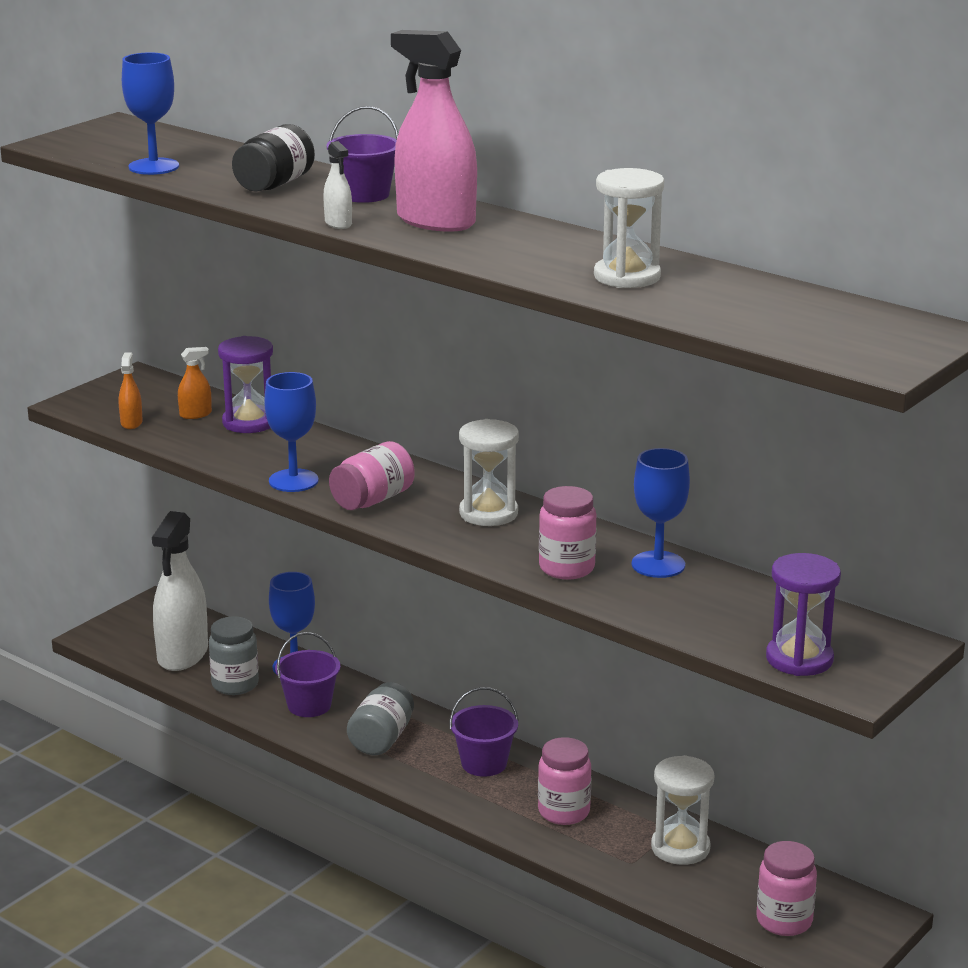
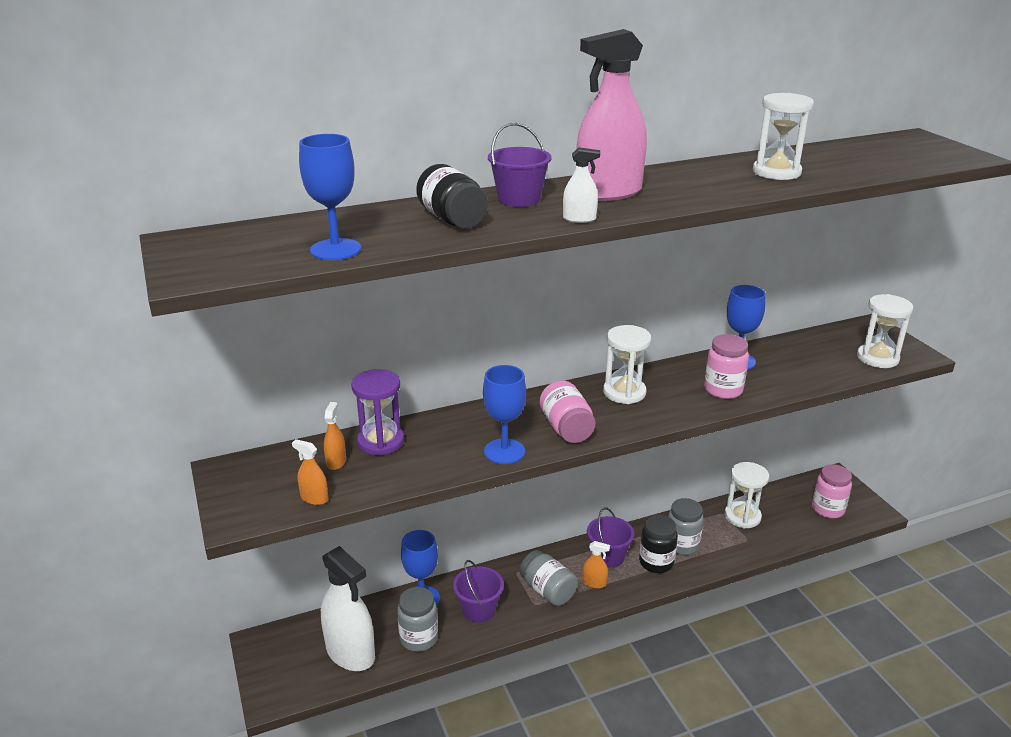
camera: 60 degrees left, 5 degrees up
(425, 766) = (594, 583): none -> orange spray bottle
(508, 801) = (656, 562): none -> black jar
(564, 812) = (682, 545): pink jar -> grey jar
(799, 659) = (877, 358): purple hourglass -> white hourglass

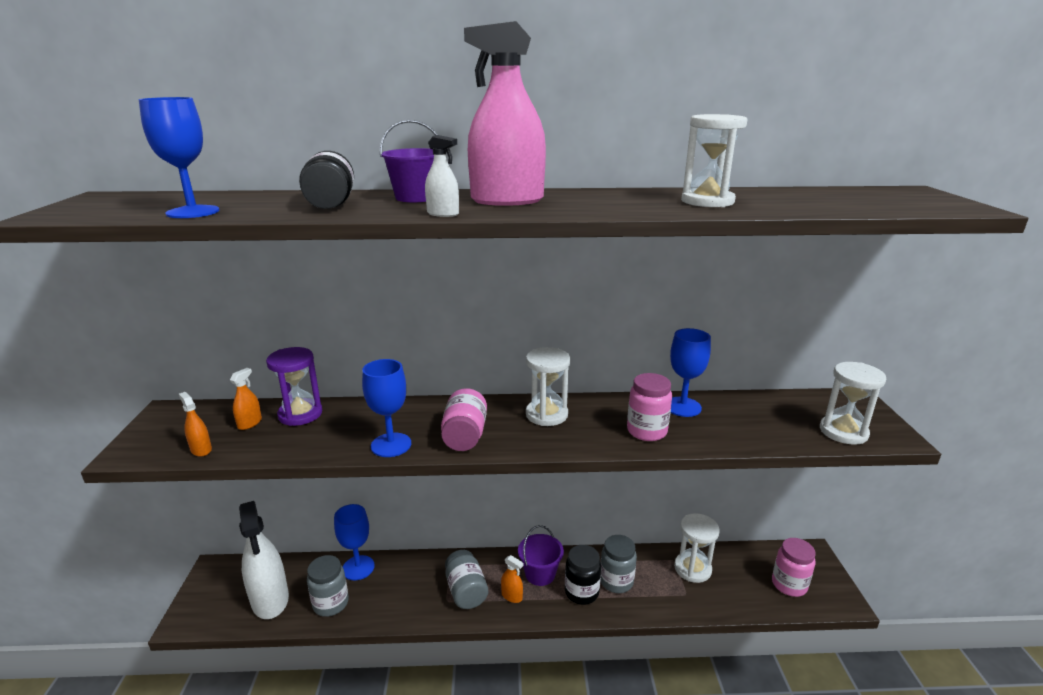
camera: 20 degrees right, 5 degrees down
(479, 610) = (396, 592): purple bucket -> none

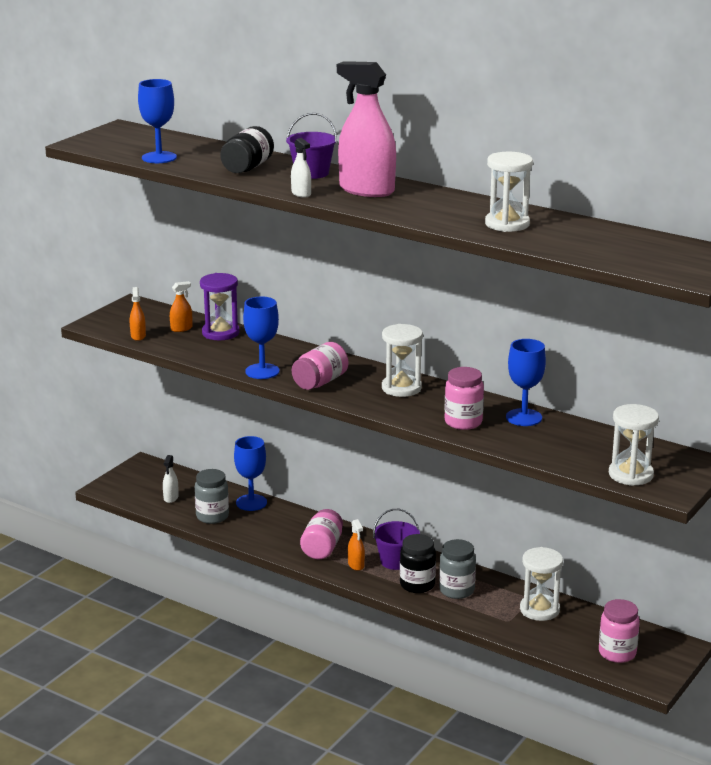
camera: 35 degrees right, 0 degrees up
(270, 600) = (171, 498): white spray bottle -> white spray bottle, size x0.43
(466, 591) = (322, 548): grey jar -> pink jar

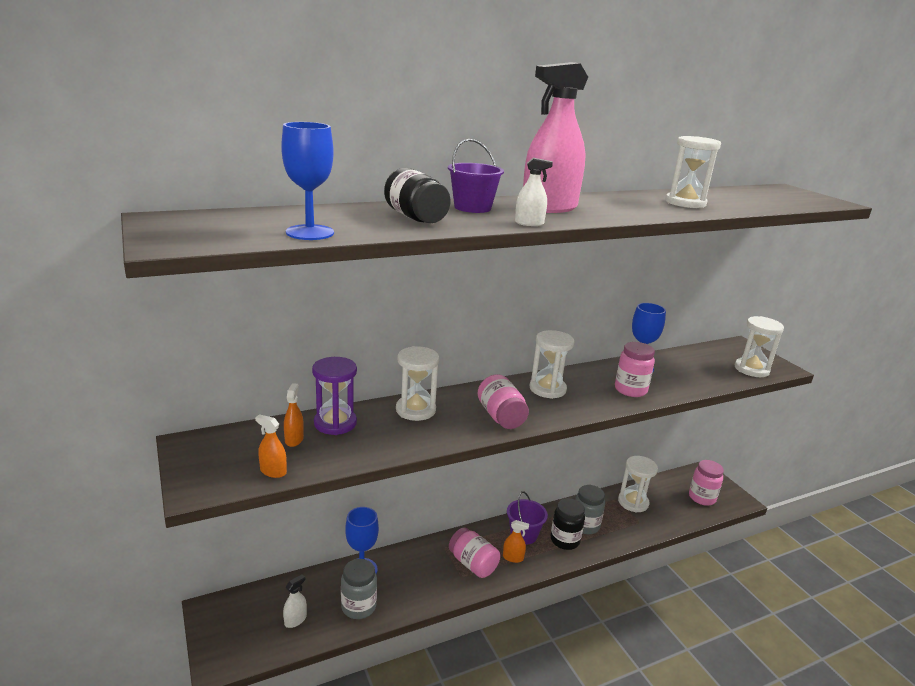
camera: 60 degrees left, 0 degrees up
(171, 498) = (295, 620): white spray bottle -> white spray bottle turned 90 degrees counterclockwise
(262, 371) = (447, 435): blue goblet -> none
(281, 351) = (415, 410): none -> white hourglass

